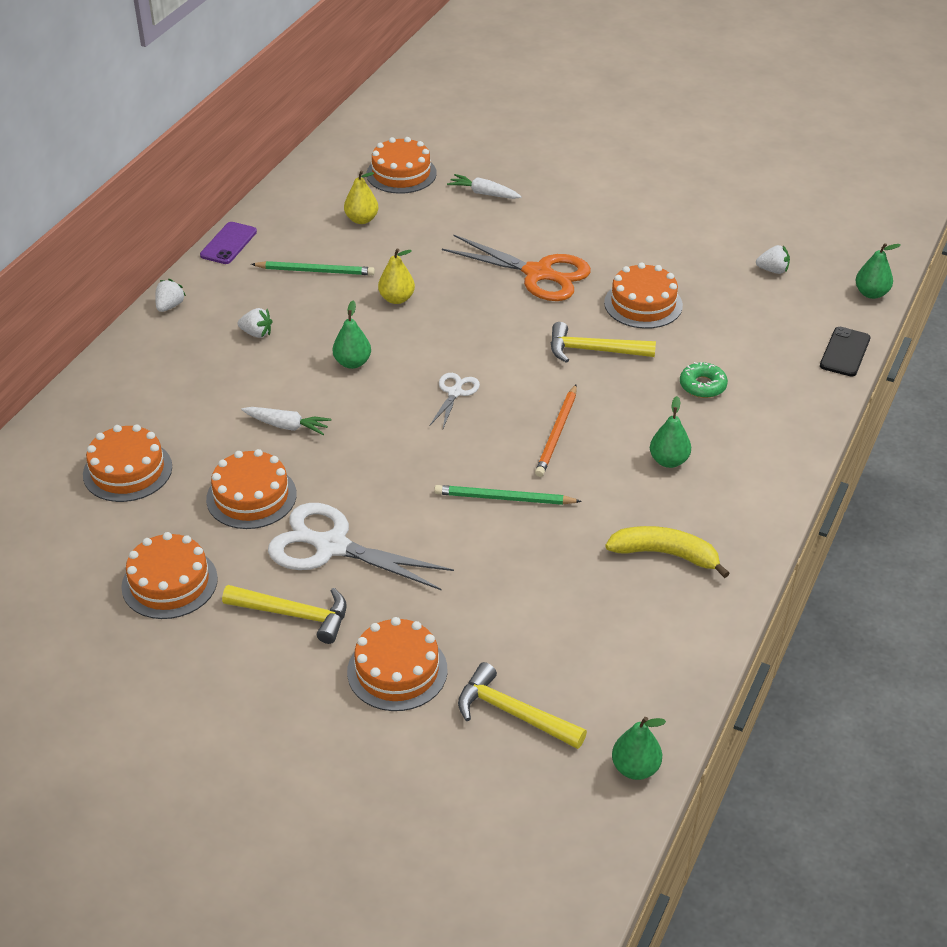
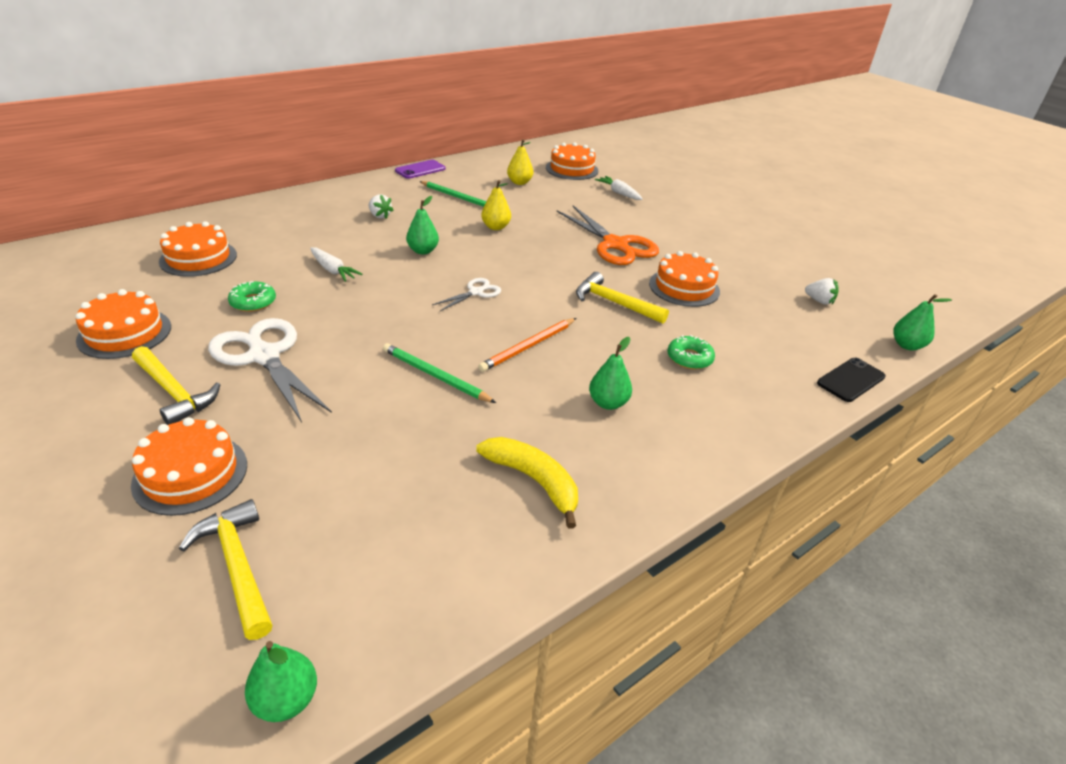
camera: 25 degrees right, 5 degrees down
(170, 306) = (345, 187): white strawberry -> none
(251, 496) = (253, 302): orange cake -> green donut

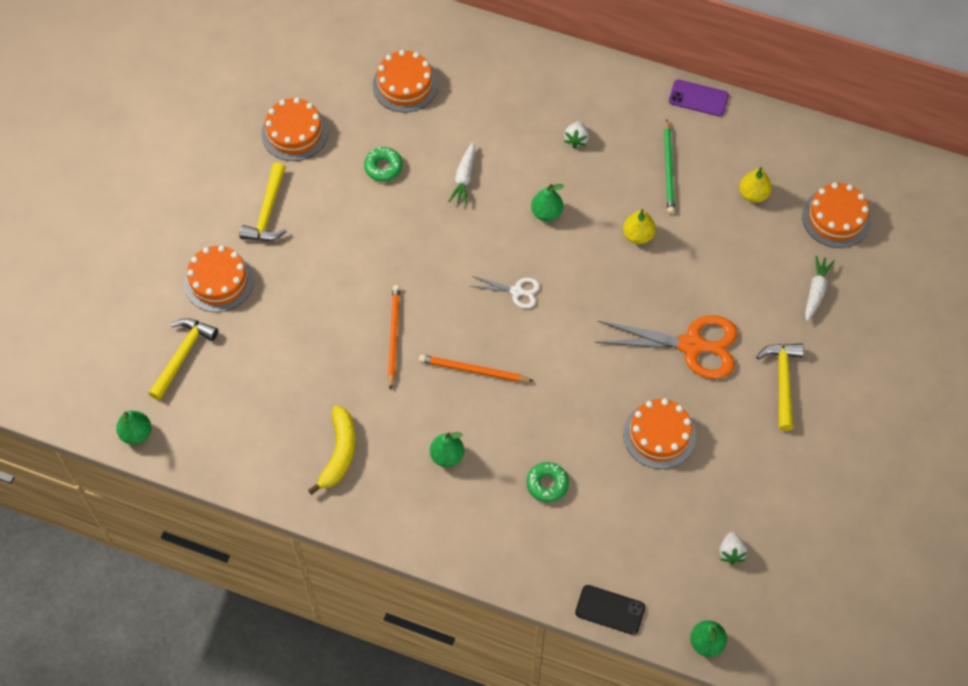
camera: 60 degrees right, 25 degrees up
(264, 356) = (335, 225): white scissors -> none
(435, 376) = (393, 336): green pencil -> orange pencil
(614, 303) = (585, 395): yellow hammer -> yellow hammer (782, 381)
(615, 245) = (692, 345): orange scissors -> orange scissors turned 105 degrees counterclockwise

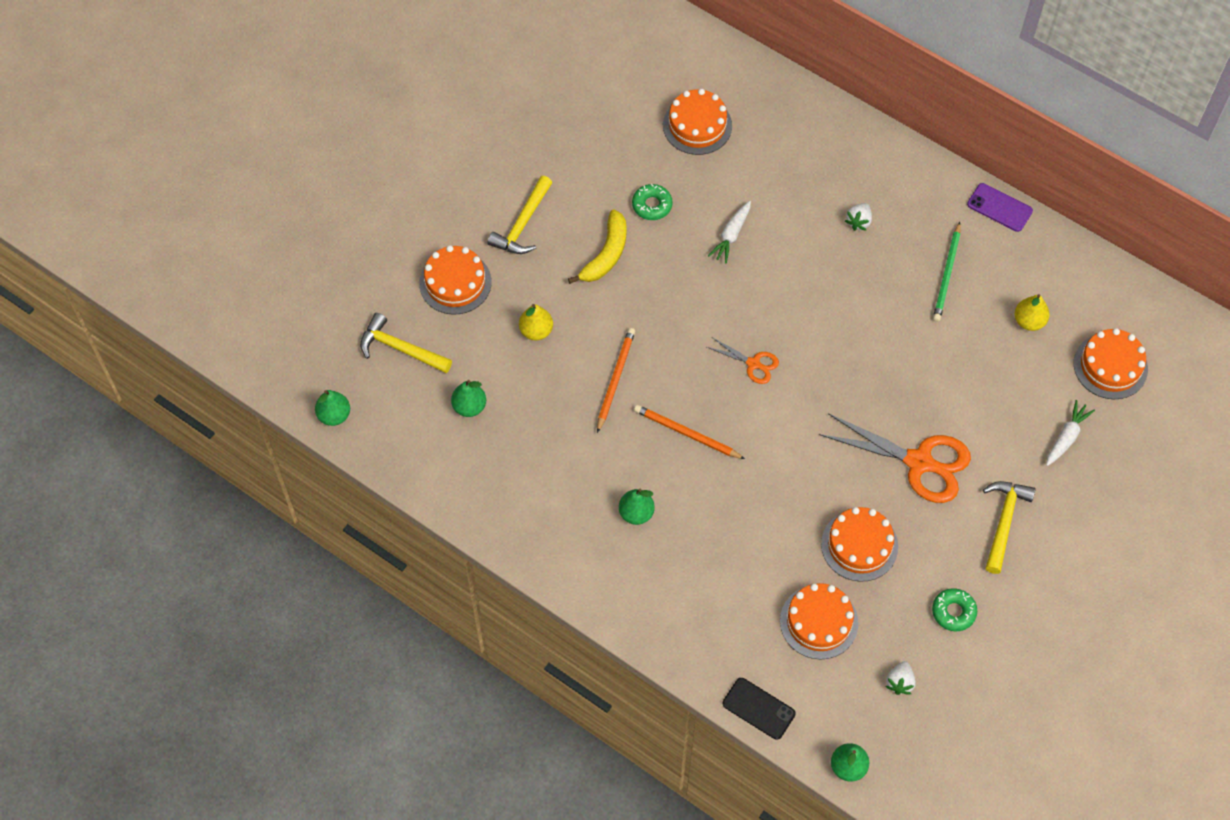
camera: 15 degrees right, 0 degrees up
(183, 355) = (400, 348): yellow hammer -> yellow hammer turned 105 degrees counterclockwise
(294, 133) = (571, 149): orange cake -> orange cake (819, 622)
(339, 453) = (529, 484): yellow banana -> yellow banana (606, 254)
(517, 291) = (753, 364): white scissors -> orange scissors
(546, 213) = (806, 290): green pear -> green pear (469, 406)
(547, 484) = (730, 566): green donut -> green donut (953, 612)
(638, 235) = (895, 336): yellow pear -> yellow pear (536, 331)

